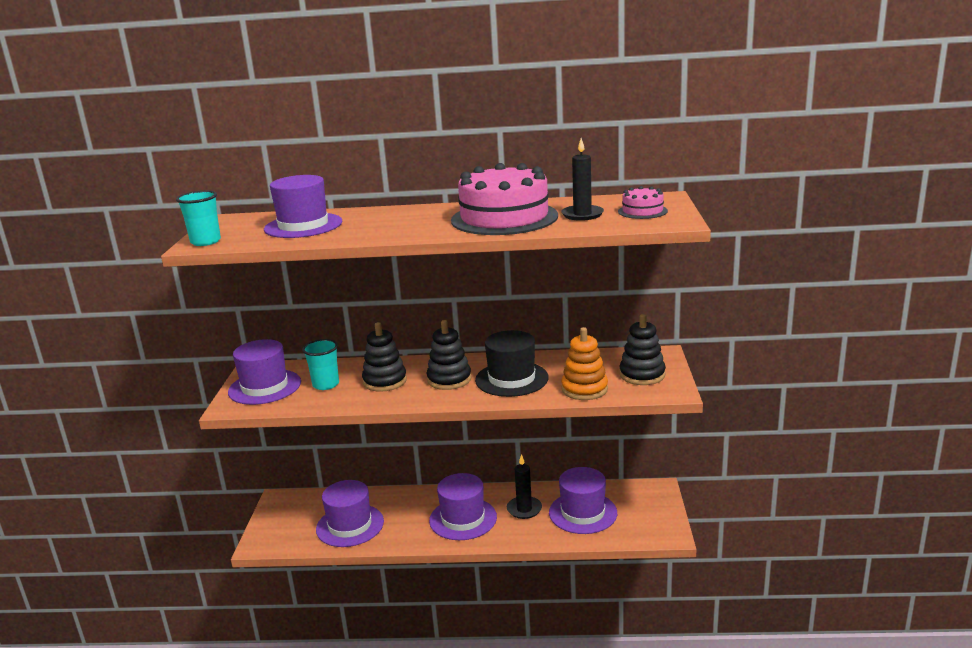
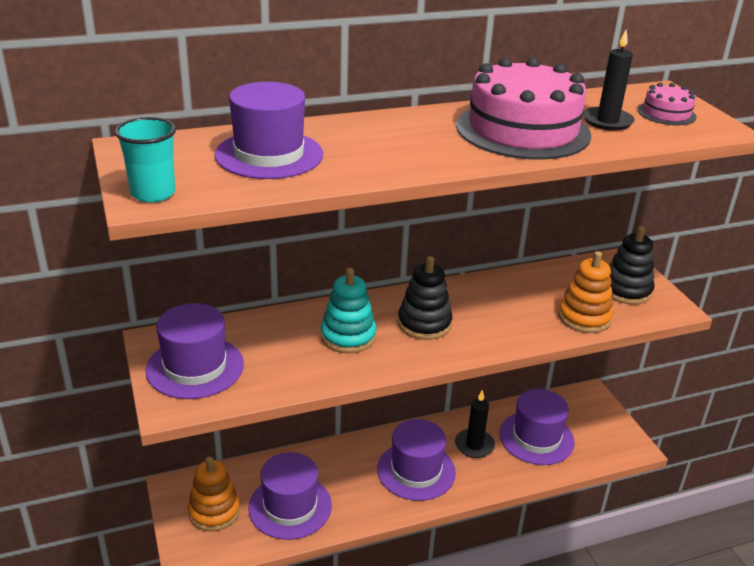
camera: 25 degrees left, 10 degrees up
(295, 519) = (214, 511): none -> orange stacking toy
(326, 384) = (276, 352): turquoise cup -> none
(385, 381) = (348, 336): black stacking toy -> turquoise stacking toy
(511, 379) = (495, 313): black hat -> none

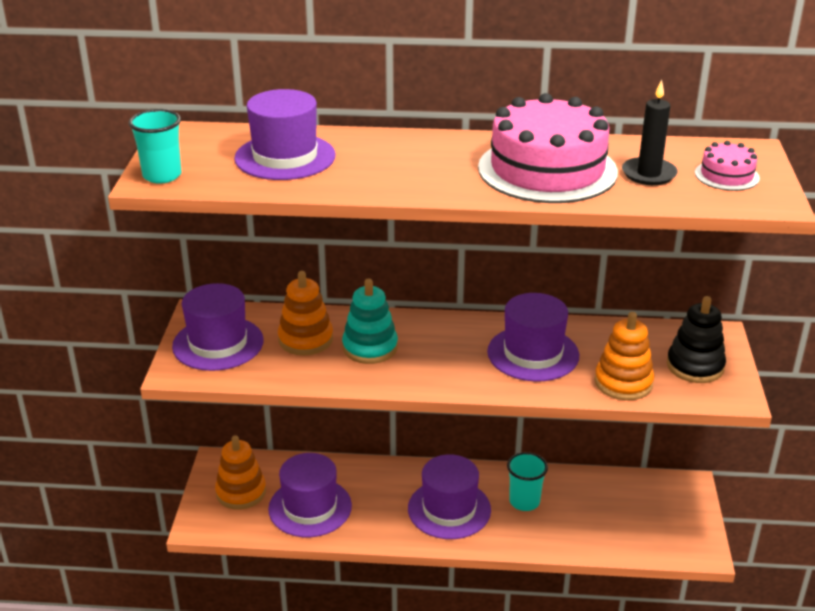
camera: 25 degrees right, 0 degrees up
(281, 343) = (305, 339): none -> orange stacking toy
(424, 324) = (451, 352): black stacking toy -> none
(474, 445) = (524, 502): black candle -> turquoise cup
(536, 438) = (596, 512): purple hat -> purple hat (533, 353)

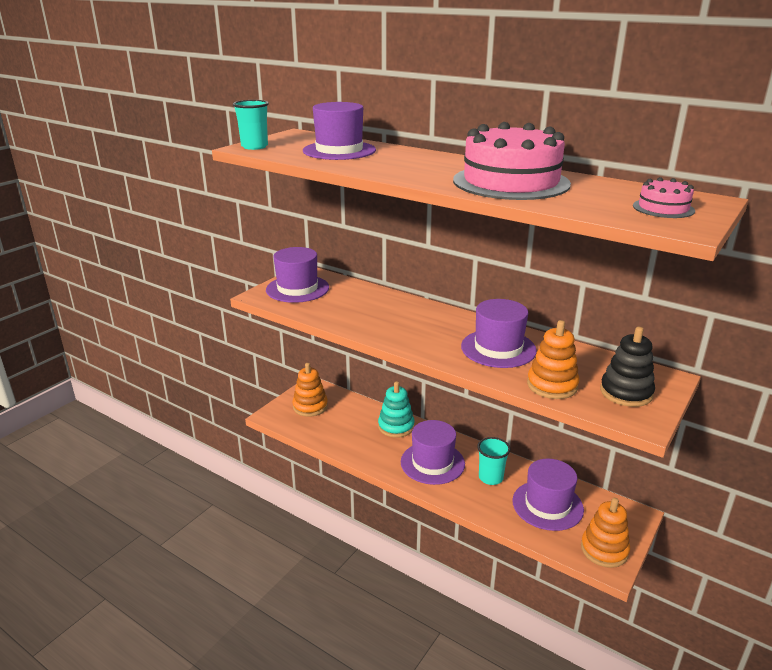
camera: 30 degrees right, 5 degrees down
(305, 339) = (351, 300): orange stacking toy -> orange stacking toy (604, 550)
(310, 507) = (343, 429): purple hat -> purple hat (547, 505)
(370, 348) = (387, 315): turquoise stacking toy -> turquoise stacking toy (396, 426)
(648, 174) = (592, 197): black candle -> none

